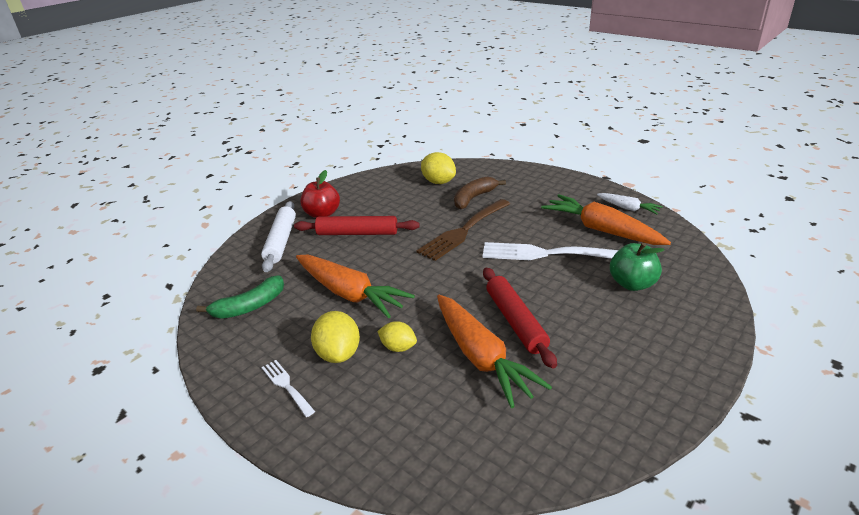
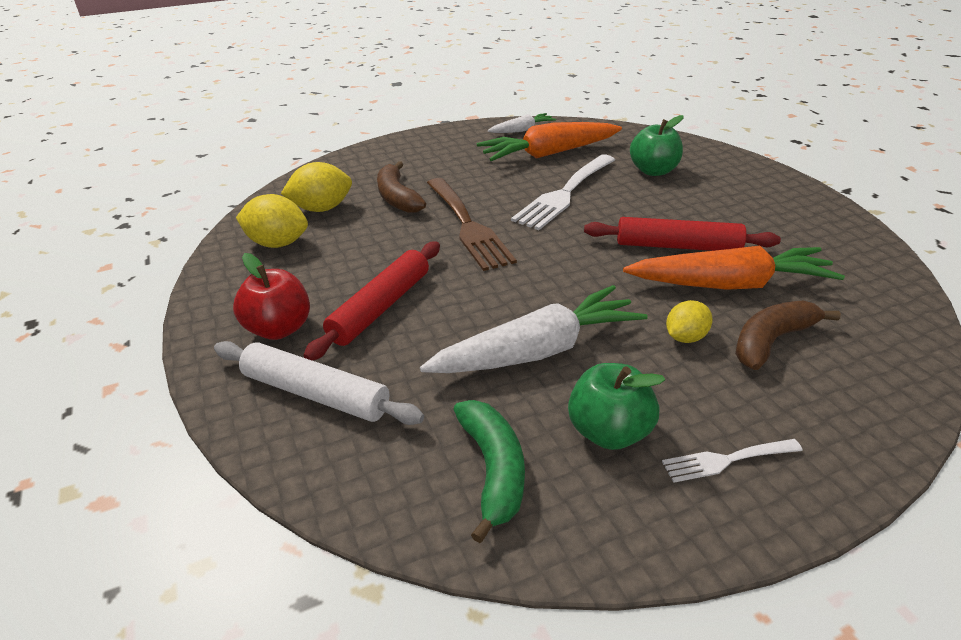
camera: 65 degrees left, 5 degrees up
(292, 336) = (608, 431): none -> green apple
(338, 354) = (675, 392): yellow lemon -> yellow lemon (277, 243)
(349, 293) = (537, 350): orange carrot -> white carrot
(419, 389) = (771, 341): none -> brown banana

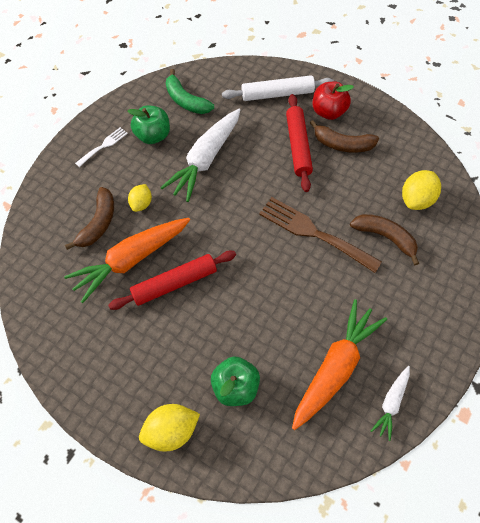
camera: 145 degrees right, 25 degrees up
(277, 243) = (400, 158): yellow lemon -> yellow lemon (171, 430)
(320, 284) = (342, 144): none -> brown banana
(564, 194) = (281, 307): white fork -> none

